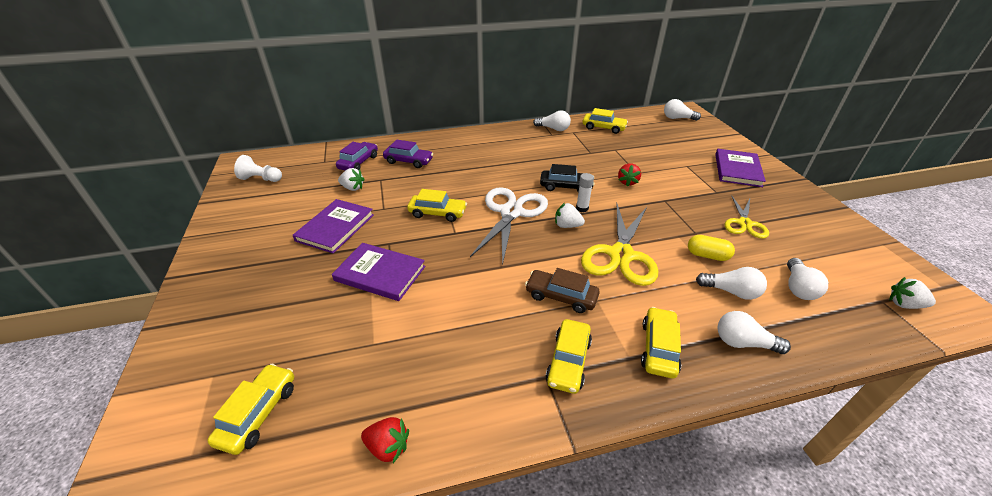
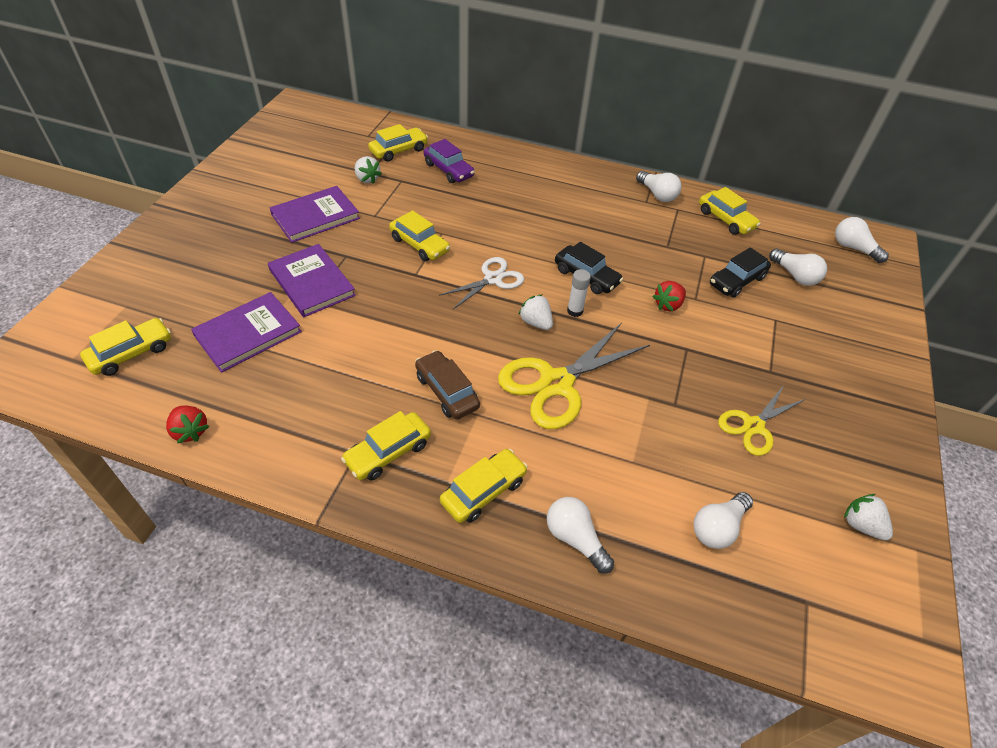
camera: 30 degrees right, 10 degrees up
(261, 179) = (296, 133): white pawn -> none
(358, 162) = (399, 150): purple car -> yellow car
(511, 212) = (493, 279): white scissors -> white scissors, size x0.60
(646, 155) = (736, 281): none -> black car
(707, 255) = (654, 435): yellow capsule -> none
(731, 291) = (630, 486): white light bulb -> white light bulb (795, 275)
(737, 170) = (842, 357): purple book -> purple book (248, 334)
(904, 304) = (831, 622): white strawberry -> white strawberry (861, 525)

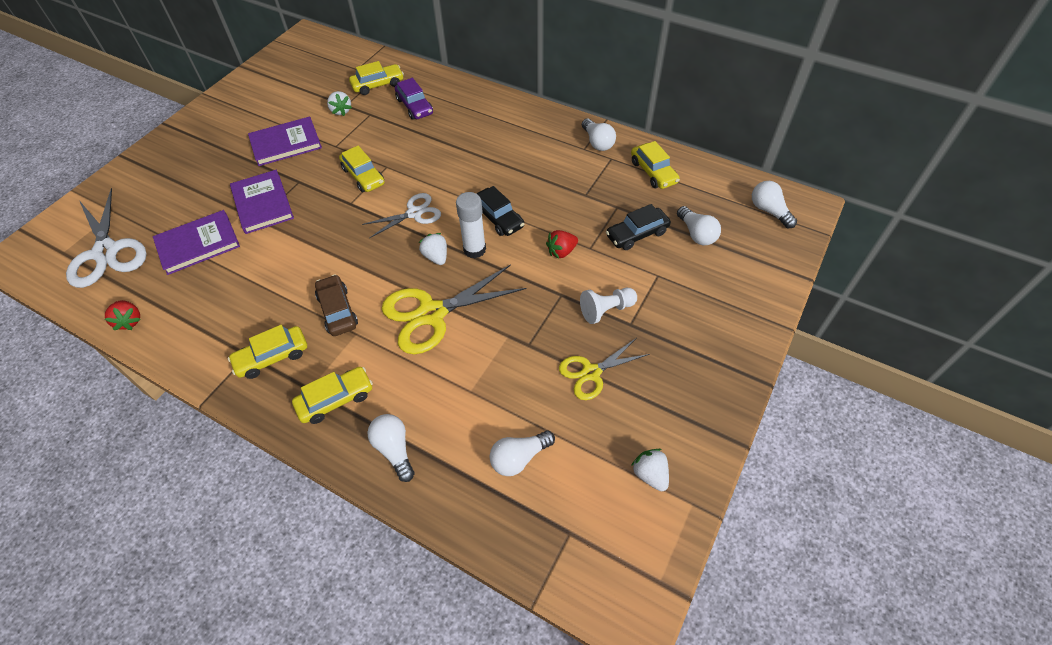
camera: 15 degrees right, 5 degrees up
(131, 353) = (106, 252): yellow car -> white scissors
(575, 311) = (474, 249): white glue stick -> white glue stick, size x1.57
(740, 360) = (606, 310): none -> white pawn

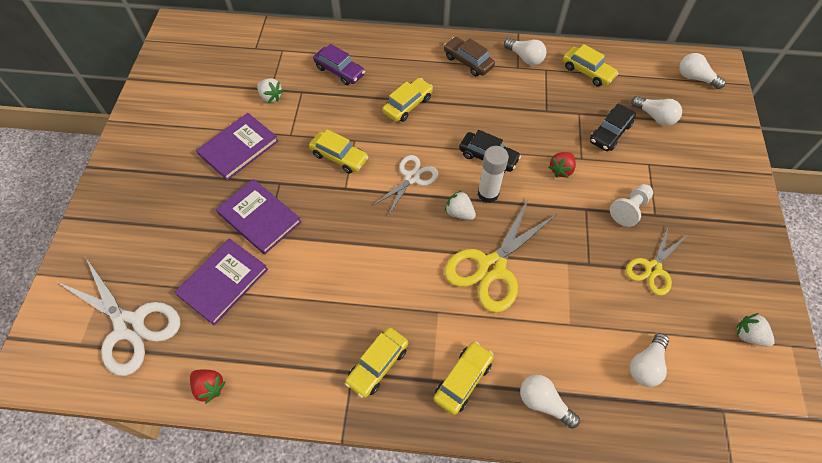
camera: 25 degrees left, 5 degrees up
(338, 311) = (407, 297): brown car -> brown car (468, 62)
(378, 85) = (288, 59): yellow car -> yellow car (407, 105)

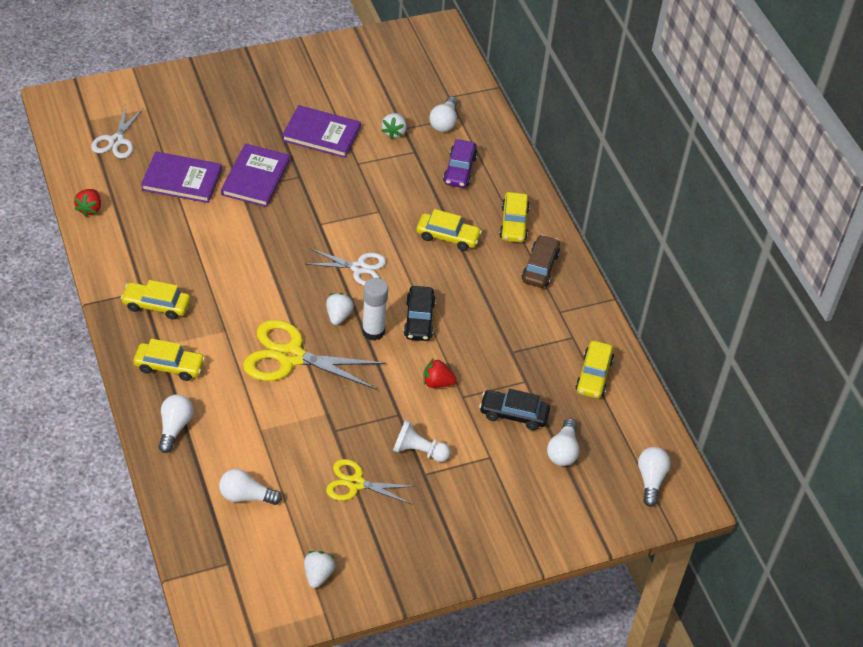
camera: 60 degrees right, 10 degrees down
(129, 326) = (116, 141): white scissors -> white scissors, size x0.60
(339, 157) = (352, 207): yellow car -> yellow car (513, 223)
(525, 58) = (578, 314): white light bulb -> white light bulb (444, 122)

